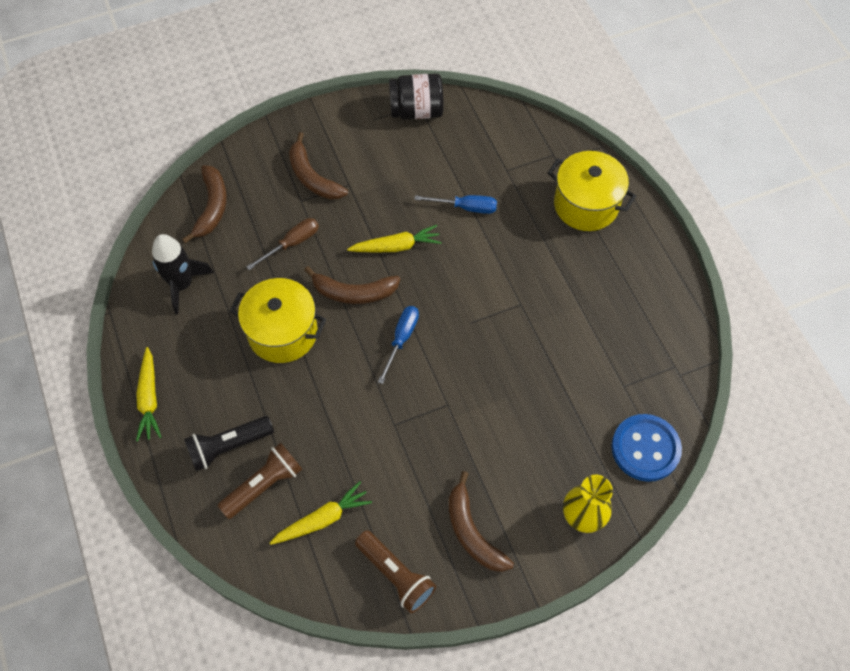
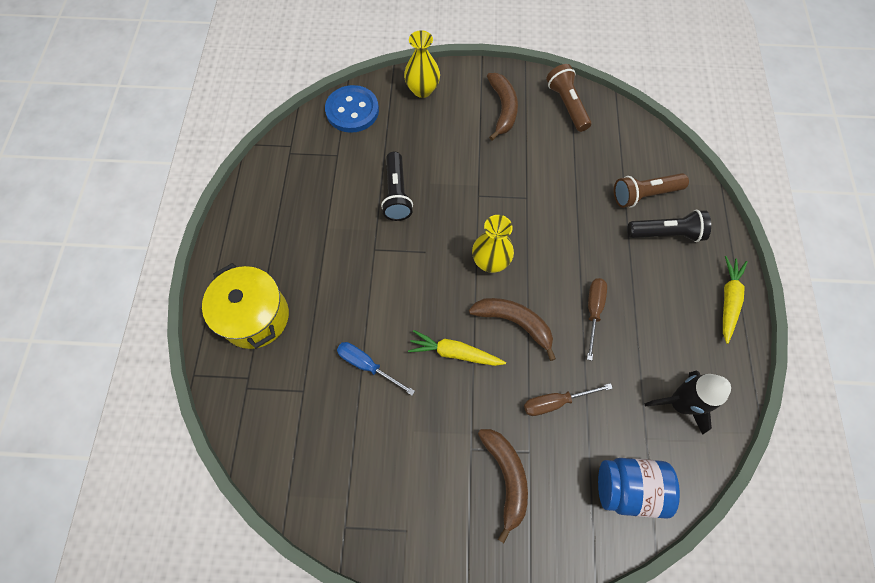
camera: 155 degrees left, 5 degrees up
(212, 207) = (628, 488): brown banana -> blue jar
(282, 333) = (593, 311): yellow pot -> brown screwdriver
(322, 519) = (606, 156): yellow carrot -> none
(401, 339) = (490, 261): blue screwdriver -> yellow vase
(416, 111) = (352, 519): black jar -> none
(533, 369) = (396, 194): none -> black flashlight

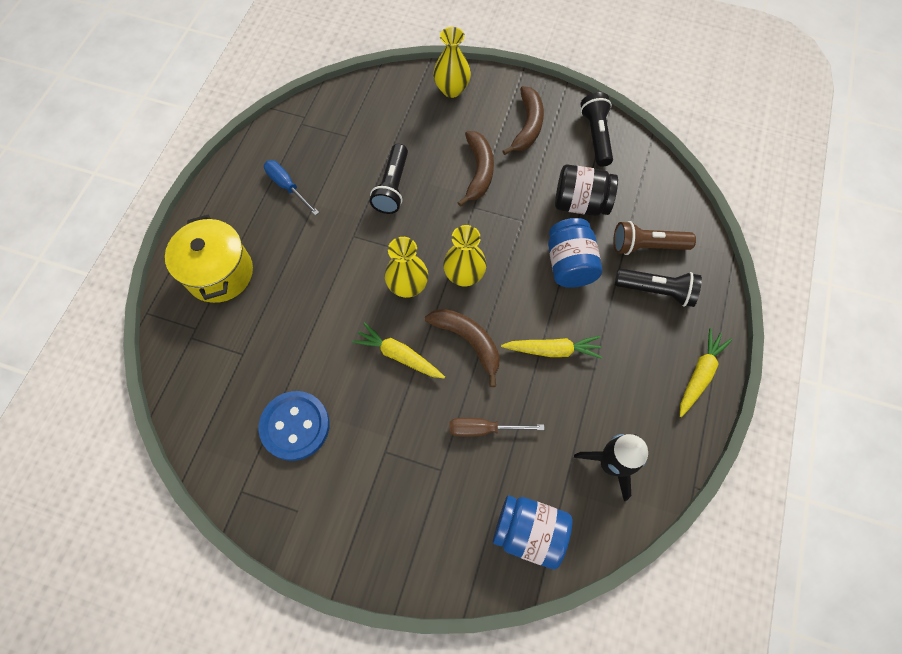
camera: 15 degrees right, 0 degrees up
(352, 110) = (375, 95): blue button -> blue button (295, 426)
(367, 365) = (310, 346): blue screwdriver -> blue screwdriver (287, 186)
(441, 285) = (408, 286): none -> yellow vase
(506, 478) = (410, 488): brown banana -> brown banana (479, 171)
(567, 105) = (596, 136): brown flashlight -> black flashlight
(573, 169) = (580, 203): none -> black jar
(582, 228) = (569, 264): none -> blue jar
(593, 311) = (552, 350): brown screwdriver -> yellow carrot

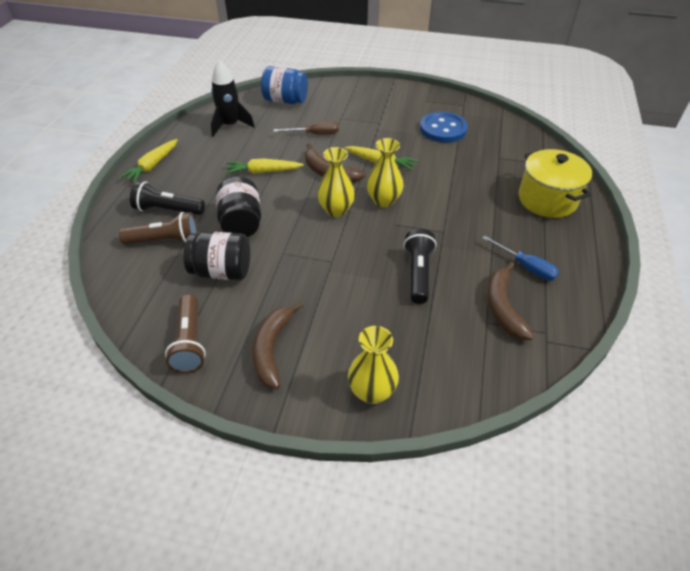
camera: 175 degrees right, 20 degrees down
(479, 171) = (329, 294): brown banana -> brown banana (502, 307)
(569, 264) = (241, 223): blue jar -> black jar
(596, 136) = (190, 342): black flashlight -> brown flashlight

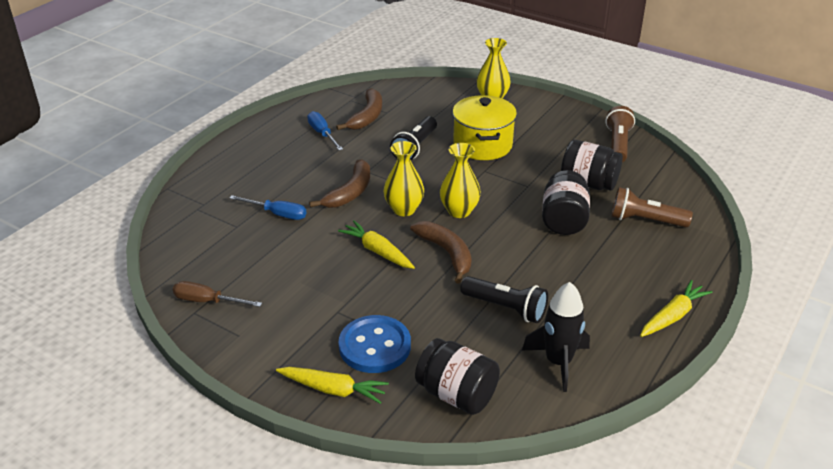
camera: 160 degrees left, 10 degrees down
(168, 210) = (646, 251): black flashlight -> black flashlight (506, 308)
(263, 172) = (526, 273): yellow carrot -> yellow carrot (333, 390)
(272, 349) = (554, 129): brown banana -> brown banana (350, 192)
(285, 100) = (456, 394): blue jar -> black jar
(315, 134) = (438, 314): brown screwdriver -> brown screwdriver (207, 301)
(443, 129) = (262, 279): blue button -> blue button (375, 346)
(480, 173) = (277, 214): none -> blue screwdriver
(547, 199) = (241, 175): yellow pot -> yellow pot (482, 145)

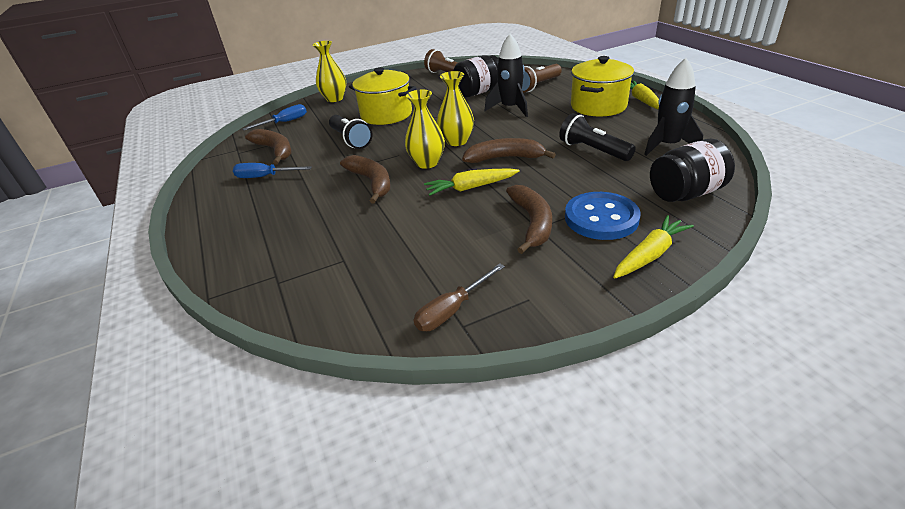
camera: 55 degrees left, 0 degrees up
(277, 214) = (354, 229): blue screwdriver -> blue screwdriver (284, 122)
(342, 306) = (532, 223): none -> brown banana
(506, 308) = (593, 150): black flashlight -> black flashlight turned 105 degrees counterclockwise
(563, 220) = (510, 108): black jar -> black rocket
(625, 284) = (598, 106): none -> yellow pot

